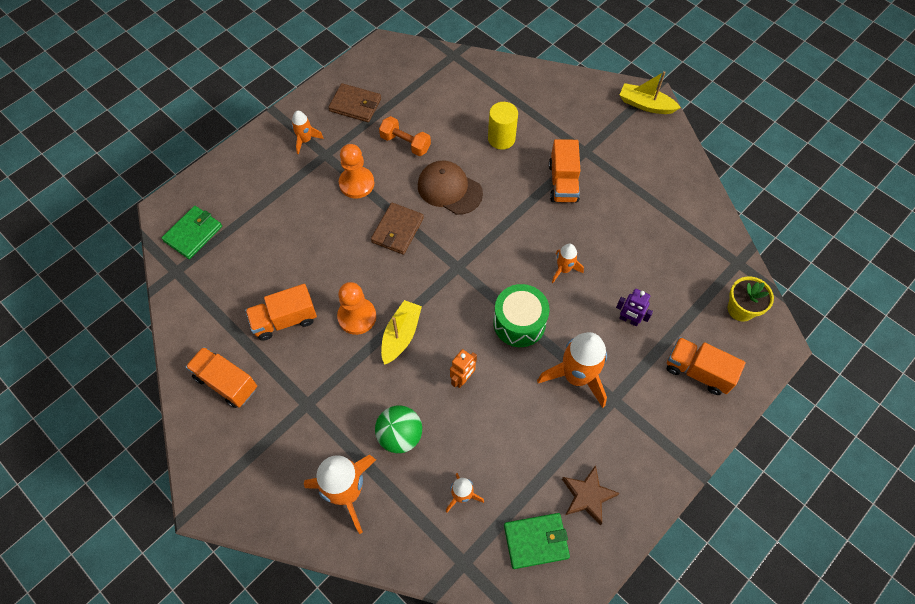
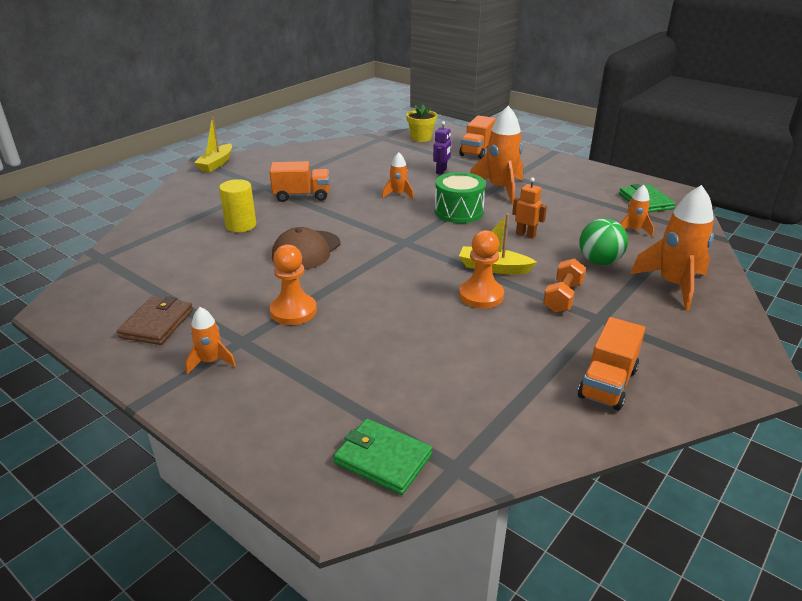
camera: 95 degrees left, 30 degrees down
(285, 320) = (503, 346): orange truck -> none
(397, 230) = (362, 278): brown wallet -> none
(405, 143) = (235, 281): orange dumbbell -> orange dumbbell (563, 297)
(587, 496) = (596, 184): brown star -> none

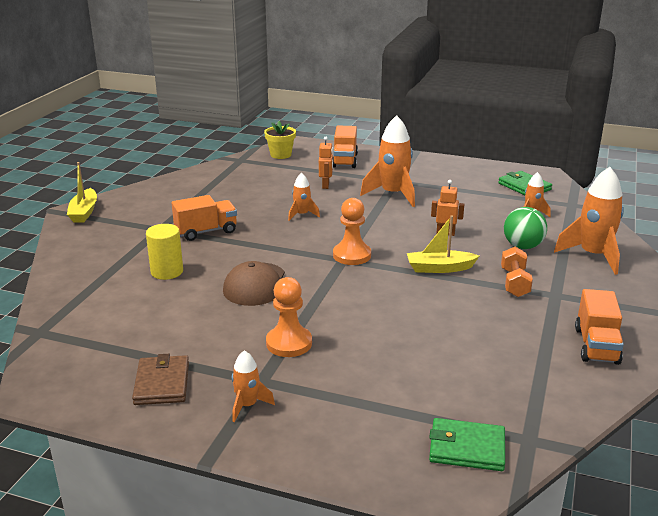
camera: 20 degrees left, 5 degrees down
(441, 171) = (326, 185): purple robot -> orange robot
(458, 211) = (371, 222): green drum -> none
(481, 295) = (446, 295): orange pawn -> orange pawn (352, 255)

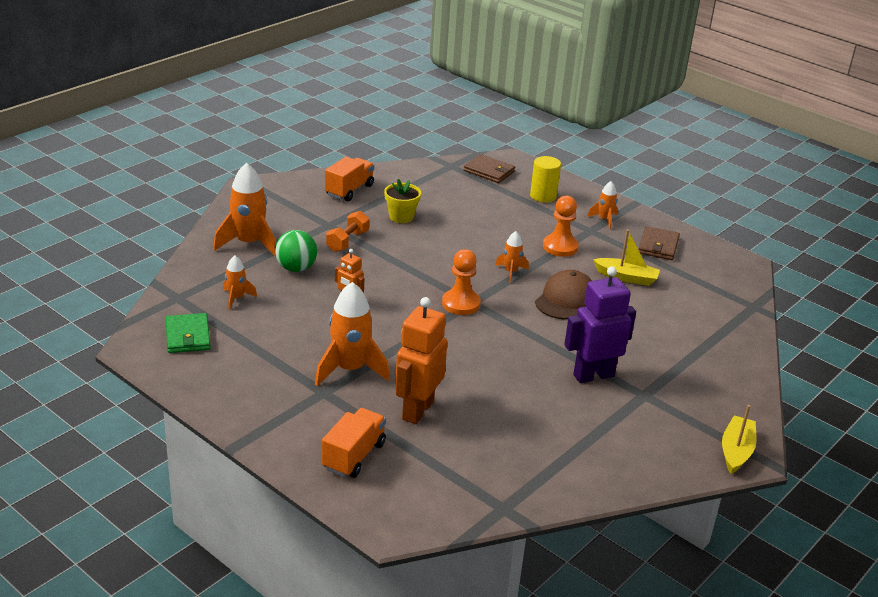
camera: 160 degrees left, 5 degrees up
(167, 272) = (643, 335): yellow cylinder -> yellow cylinder (543, 196)
(206, 231) = (593, 375): orange truck -> purple robot
(280, 155) = (436, 502): yellow flower pot -> yellow flower pot (401, 217)
(302, 215) = (477, 369): orange rocket -> orange rocket (511, 272)
(326, 185) = (417, 410): orange robot -> orange robot, size x1.94
(439, 268) = (394, 269): yellow boat -> yellow boat (626, 277)
(466, 448) = (489, 171): green wallet -> brown wallet

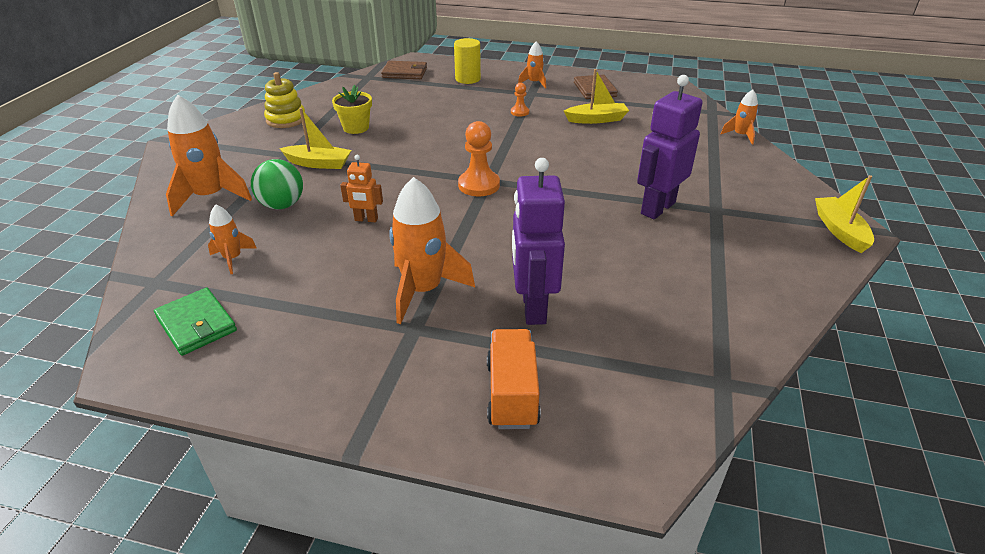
camera: 25 degrees left, 5 degrees up
(347, 241) = (318, 163): orange dumbbell -> yellow boat
(349, 190) = (286, 119): orange truck -> yellow stacking toy
(417, 410) = (533, 307): orange robot -> purple robot
(511, 272) = (498, 144): orange rocket -> orange rocket (740, 135)
(560, 247) = (519, 112): orange pawn -> orange pawn, size x0.54
(566, 299) = (567, 151): brown cap -> none

